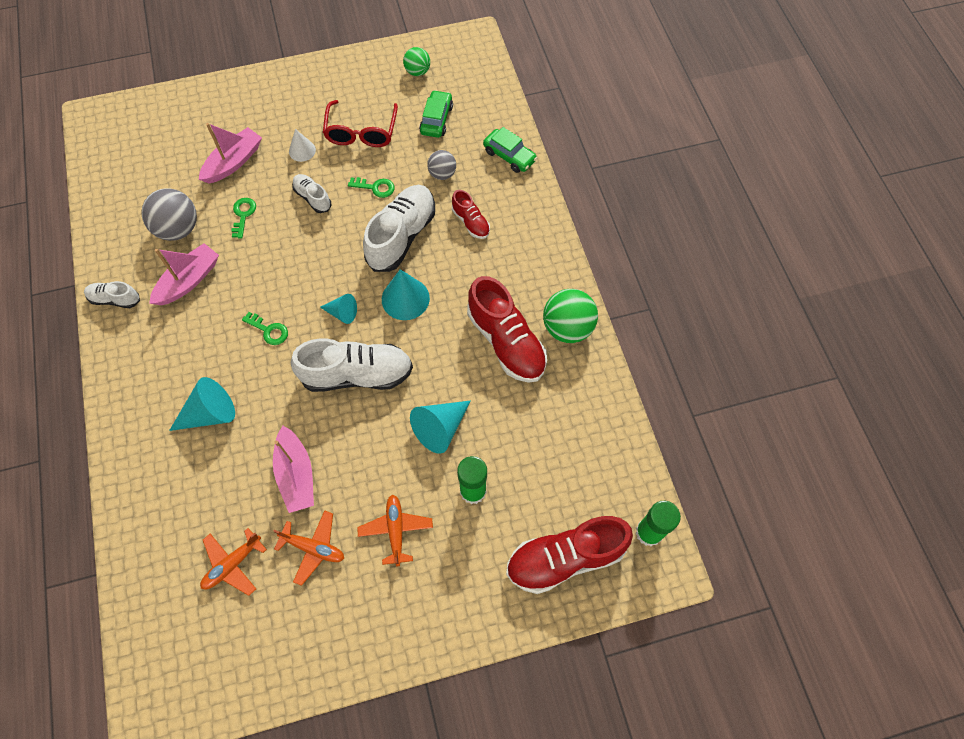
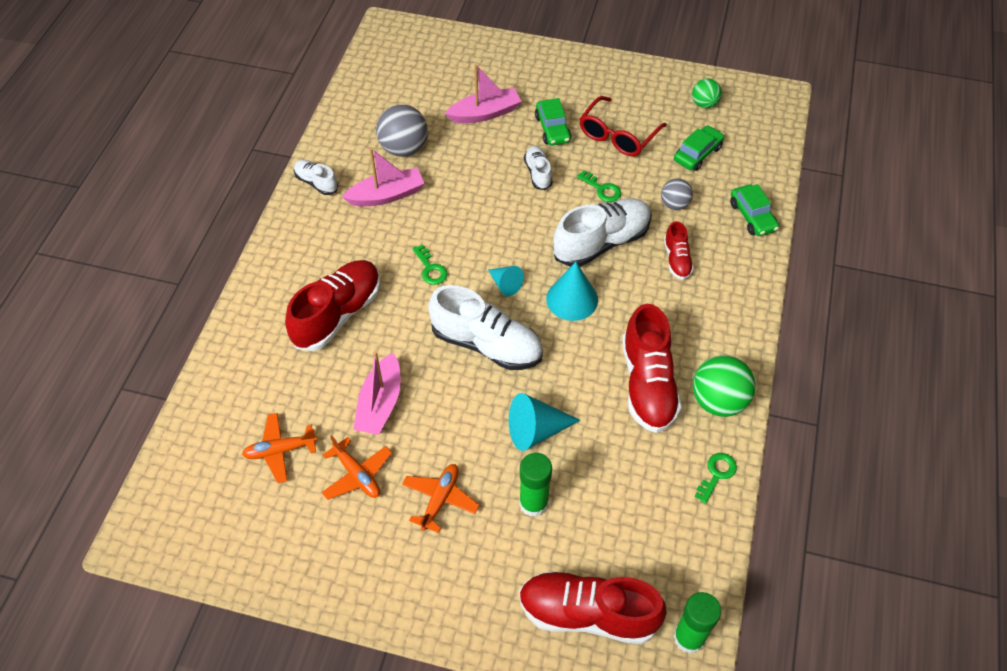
camera: 30 degrees right, 10 degrees down
(210, 413) = (338, 314): turquoise cone -> red shoe
(243, 214) = (467, 161): green key -> green key (717, 474)
(302, 150) = (552, 129): white cone -> green car

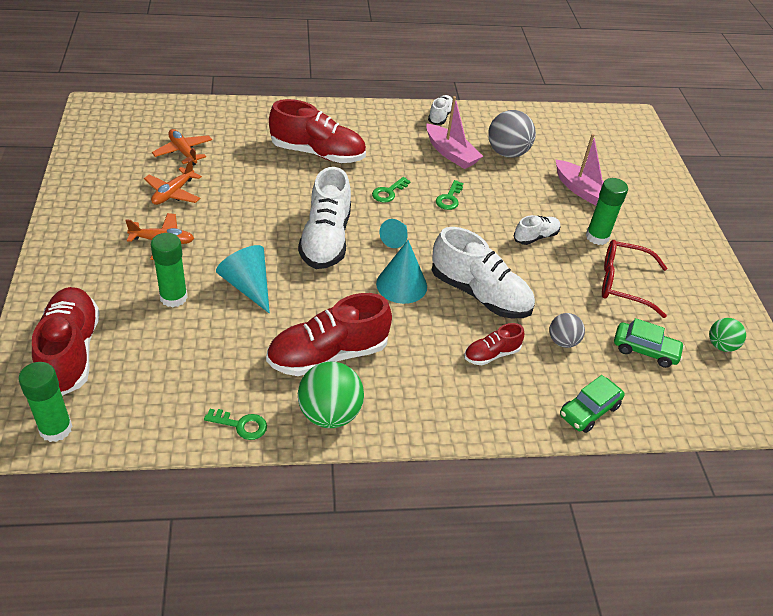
camera: 65 degrees right, 10 degrees down
(380, 403) = (242, 191): pink boat -> none
(552, 129) = (597, 237): green car -> green glue stick
(602, 189) = (546, 284): green key -> green key (449, 198)

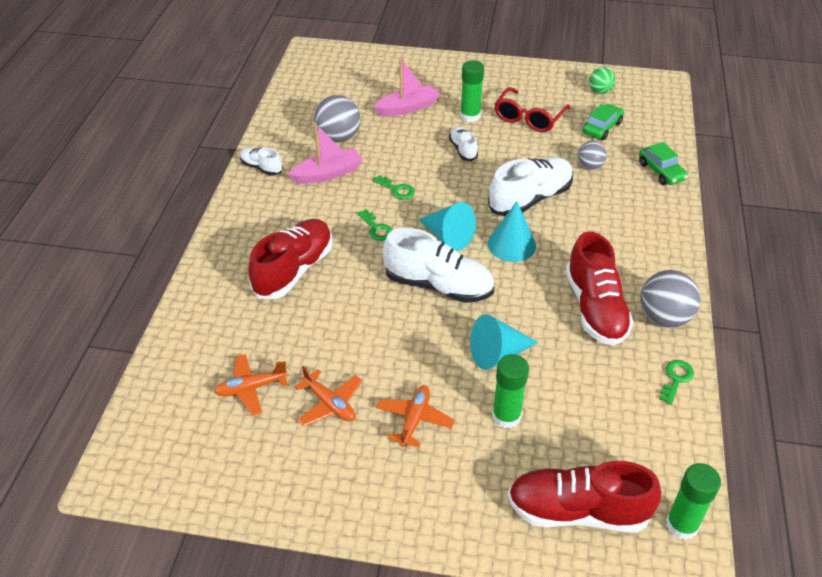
camera: 70 degrees left, 0 degrees up
(329, 414) = (663, 318): green ball -> grey ball
(395, 239) = (448, 237): turquoise cone -> turquoise cone, size x1.63
(491, 354) = (601, 208): red shoe -> none

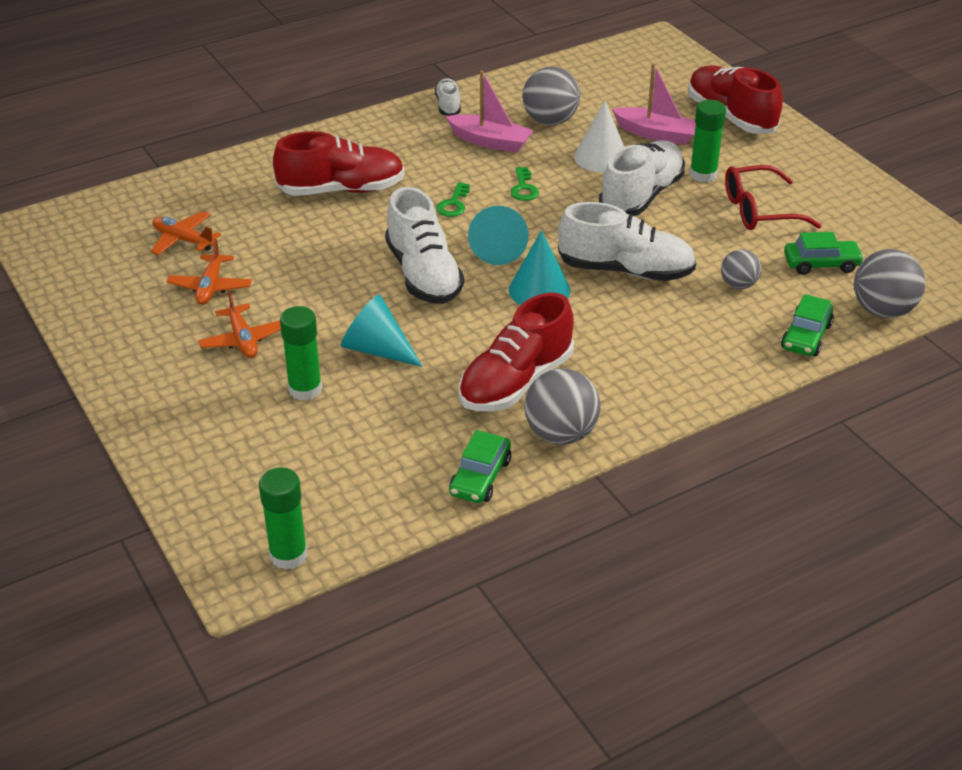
camera: 50 degrees right, 5 degrees down
(404, 141) = (601, 157): none -> white cone
(414, 420) = (243, 339): orange plane -> orange plane turned 90 degrees clockwise
(463, 149) = (641, 196): white shoe -> white shoe, size x1.94
(577, 511) = (238, 481): red shoe -> red shoe (730, 116)
(600, 91) = (888, 234): green ball -> none
(664, 133) = (882, 310): none -> grey ball
(676, 378) = (480, 477): green key -> green car

